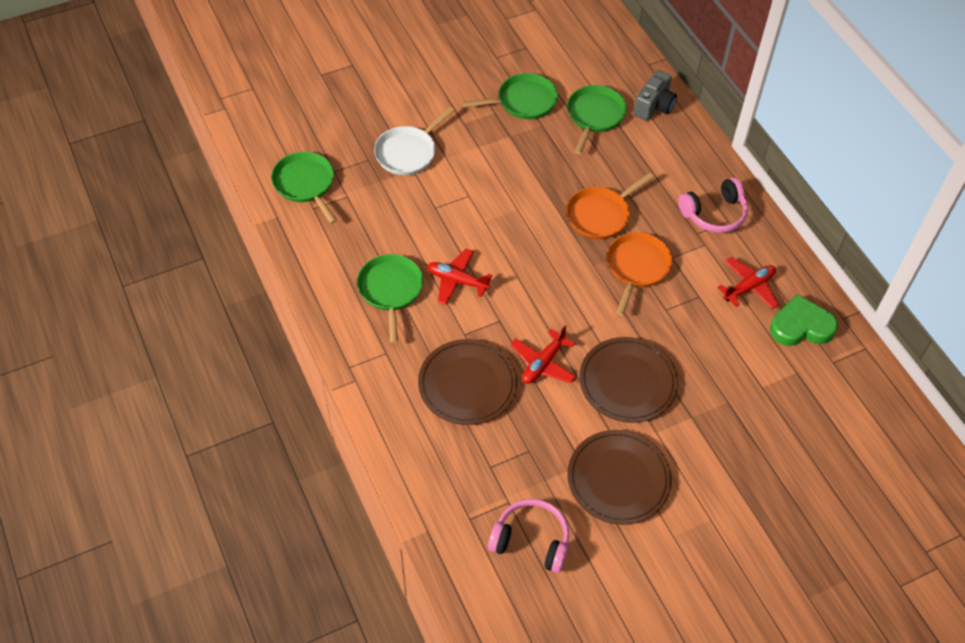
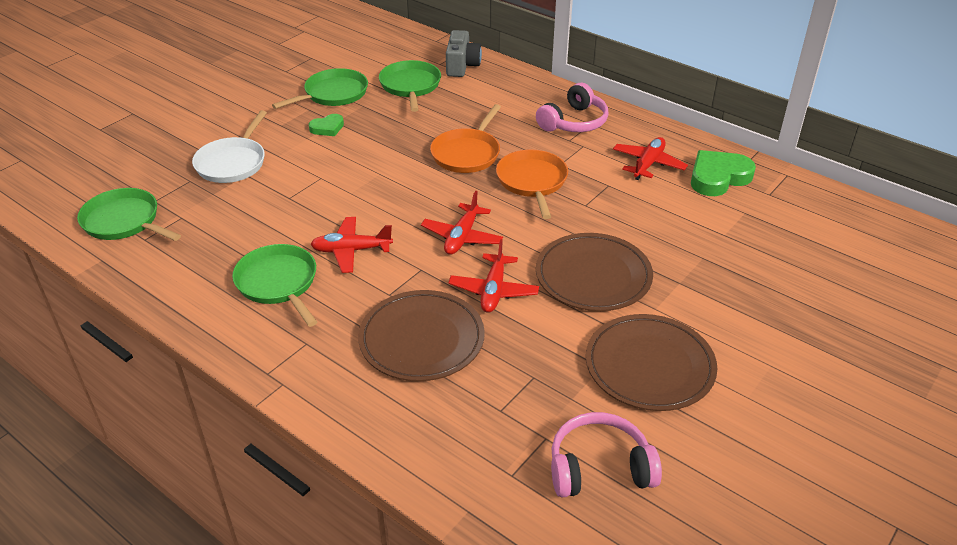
camera: 25 degrees left, 15 degrees down
(500, 141) = (327, 128): none -> green heart
(548, 302) = (462, 237): none -> red plane

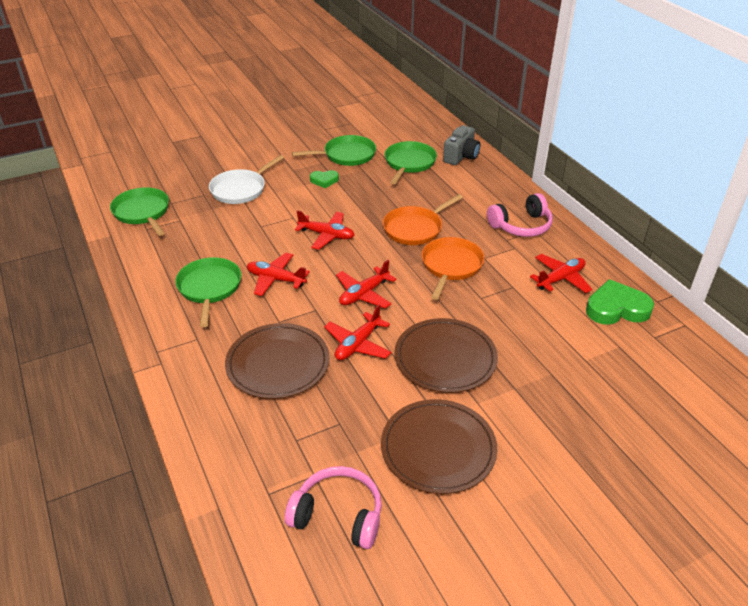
camera: 25 degrees right, 0 degrees up
(374, 186) = (326, 235): none -> red plane

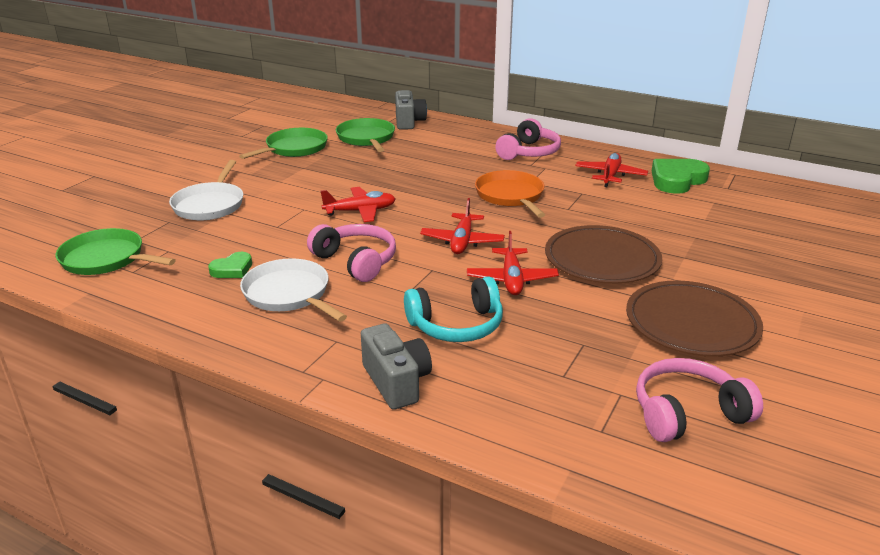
camera: 35 degrees left, 10 degrees down
(196, 388) = (396, 382): none -> grey camera
(209, 288) = (289, 294): green pan -> white pan
(276, 279) = (356, 261): red plane -> pink headphones
(278, 364) = (456, 325): brown plate -> turquoise headphones
(324, 180) = (297, 172): green heart -> green heart (232, 269)
(415, 228) = (440, 181): orange pan -> none

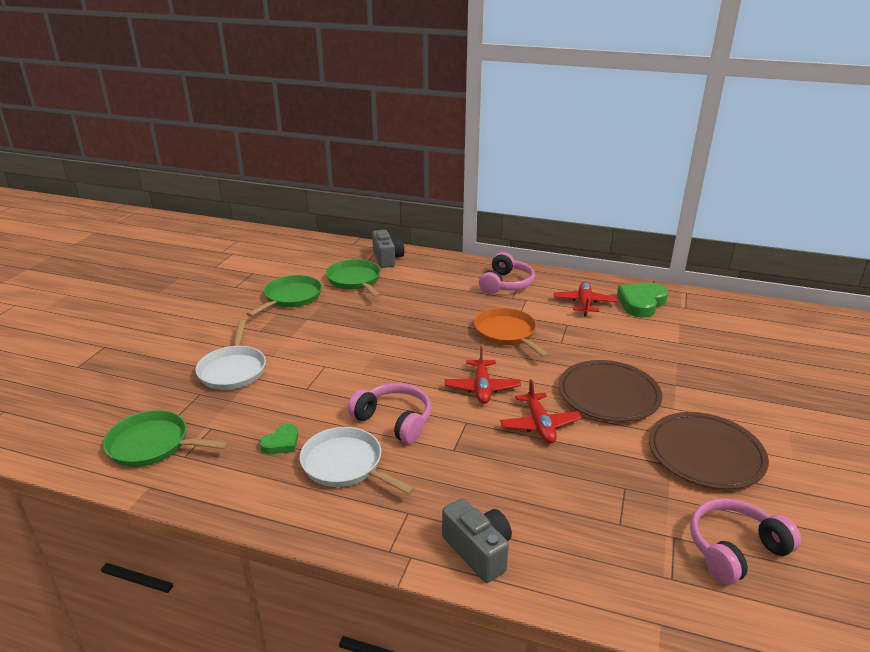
camera: 10 degrees left, 0 degrees up
(360, 211) = (378, 363): red plane -> none
(456, 325) = (509, 481): turquoise headphones -> none

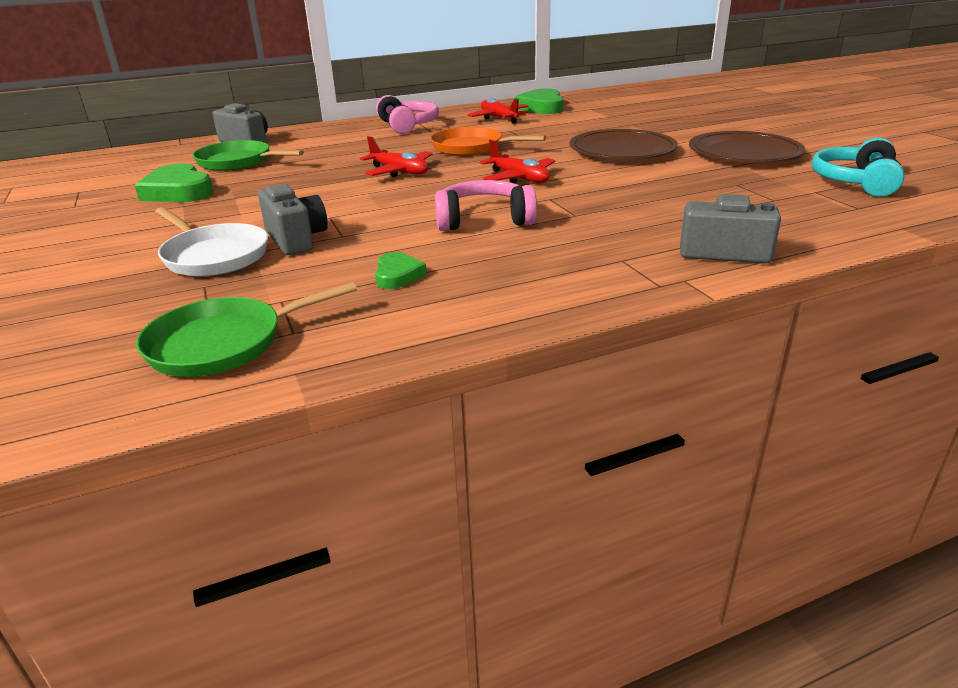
camera: 40 degrees left, 0 degrees up
(282, 378) = (296, 239): none -> grey camera
(291, 297) = (178, 191): green pan -> green heart
(345, 465) = (499, 260): white pan -> none
(539, 425) = (610, 179): red plane -> red plane (399, 172)
(735, 549) = (855, 182): pink headphones -> turquoise headphones

